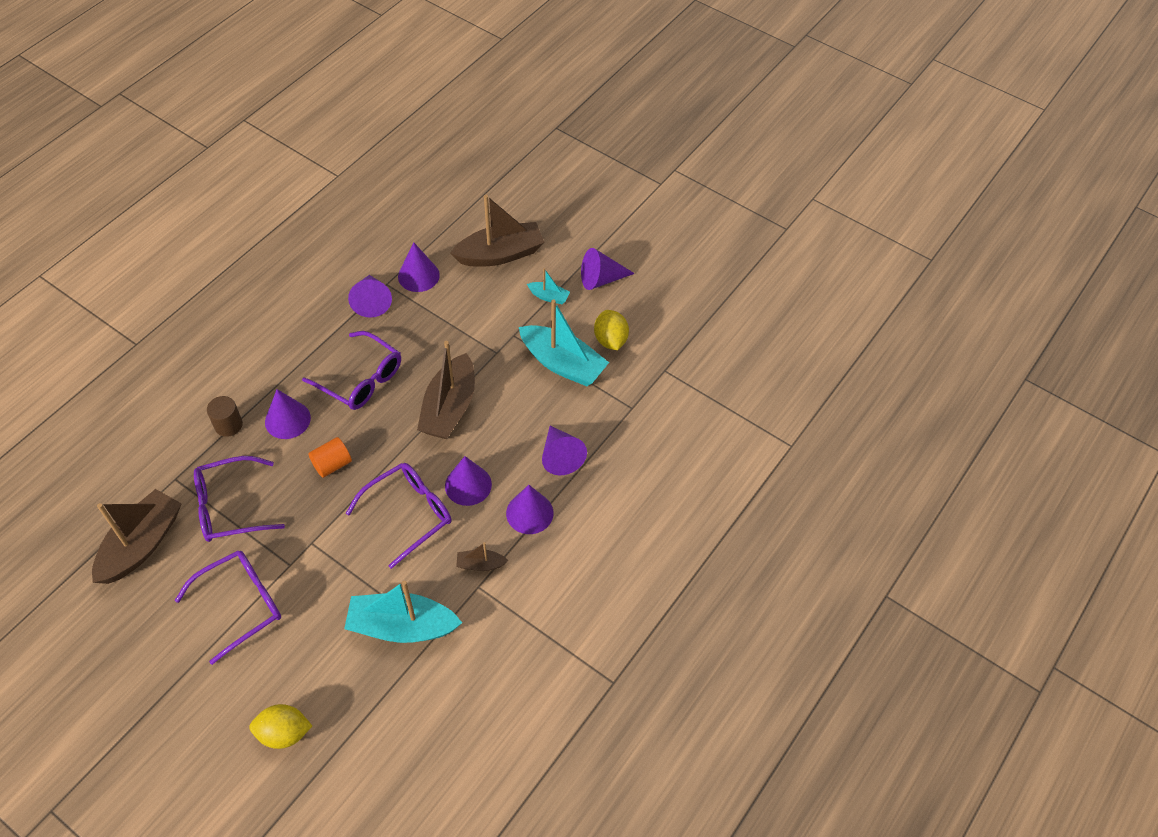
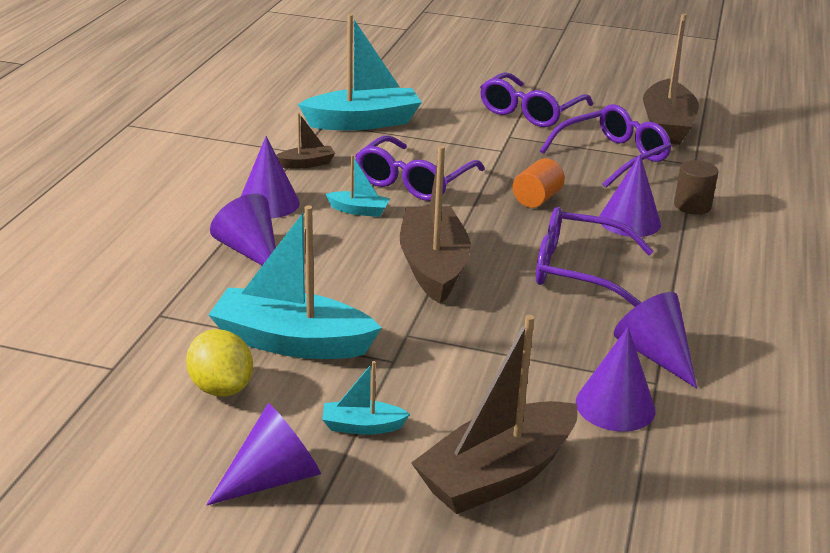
camera: 160 degrees right, 25 degrees down
(284, 733) = (423, 69): yellow lemon -> none
(468, 485) = (359, 210): purple cone -> turquoise boat

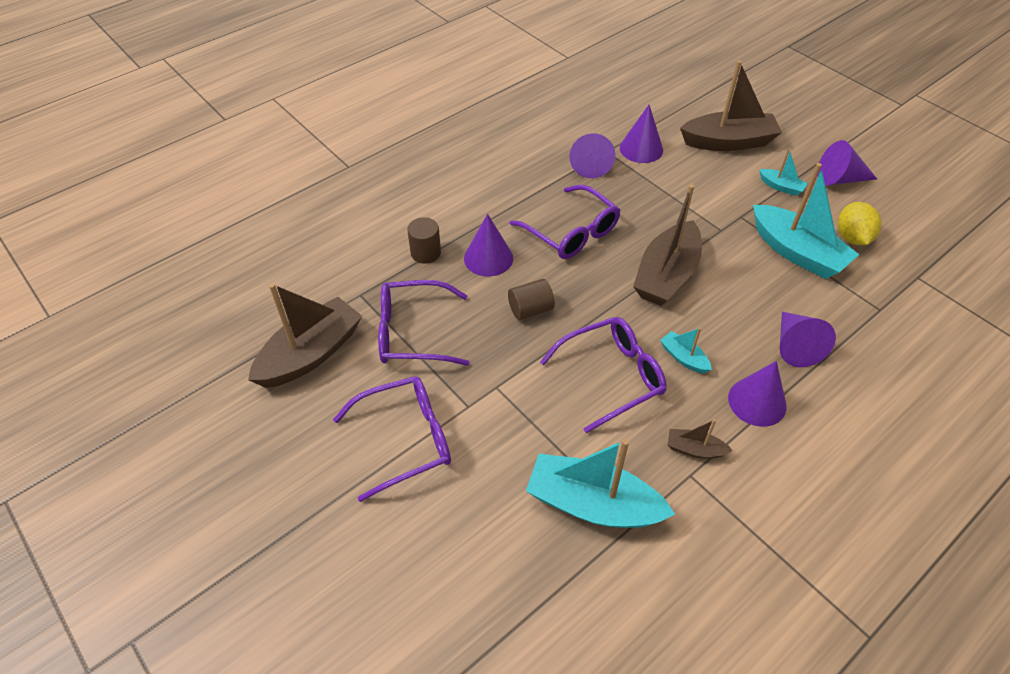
camera: 145 degrees left, 20 degrees up
(537, 199) = (530, 309): orange cylinder -> brown cylinder

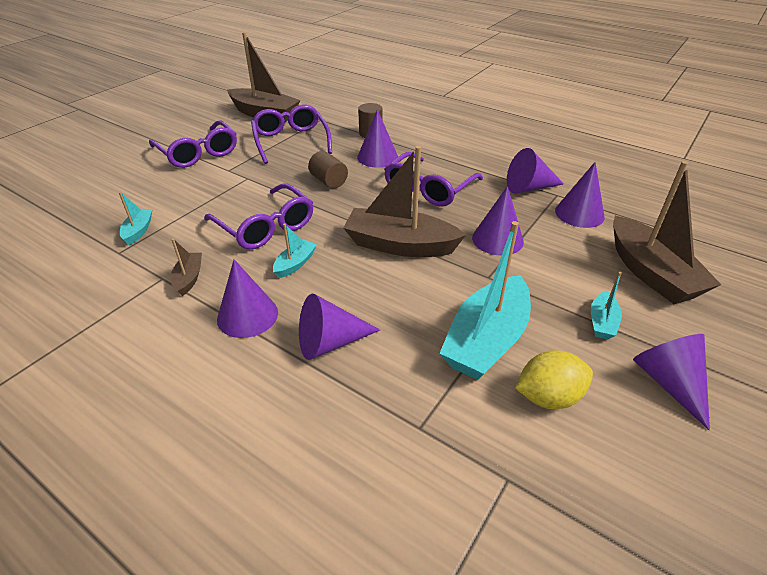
camera: 75 degrees right, 10 degrees down
(593, 504) = (138, 231): turquoise boat -> turquoise boat, size x0.46
(670, 209) = (497, 239): none -> purple cone

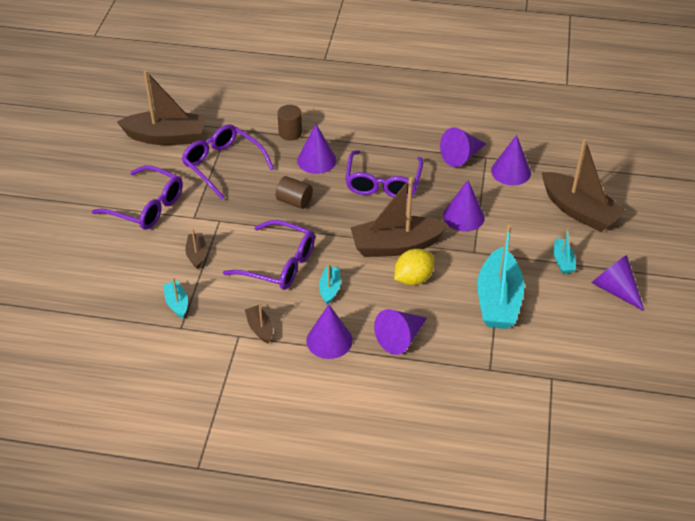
camera: 25 degrees left, 5 degrees up
(200, 197) = (196, 254): none -> brown boat
(548, 397) = (552, 324): yellow lemon -> yellow lemon (413, 278)

